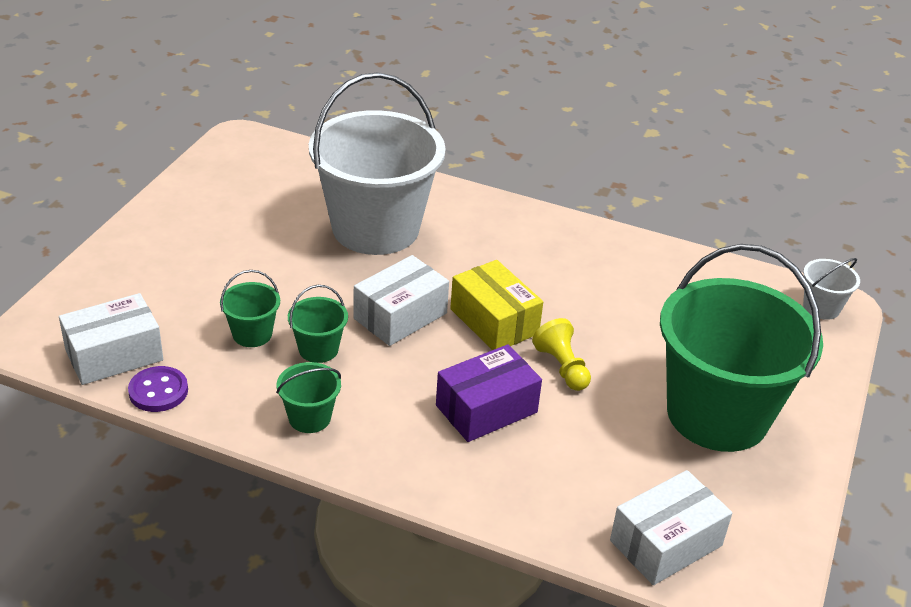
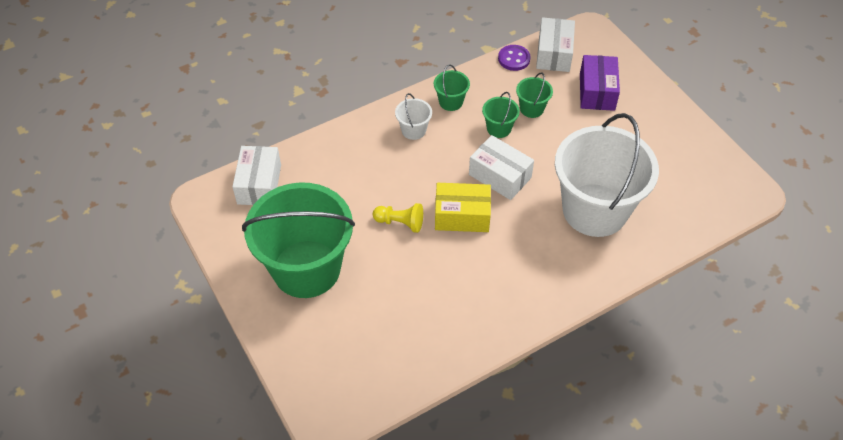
camera: 130 degrees right, 15 degrees up
(400, 316) = (500, 176): white box -> white box turned 45 degrees counterclockwise
(486, 409) = (399, 171): purple box -> purple box (597, 92)
(821, 307) = (332, 408): white bucket -> white bucket (413, 130)

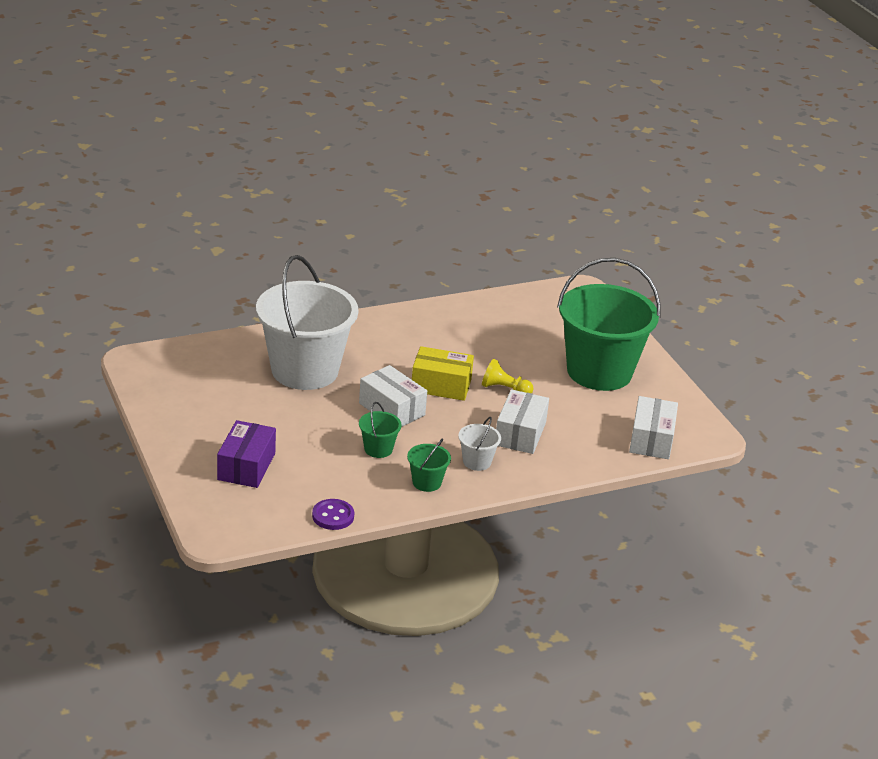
camera: 175 degrees left, 20 degrees down
(531, 109) = (332, 461): green bucket -> none
(554, 54) = (278, 514): white box -> white box (520, 434)

